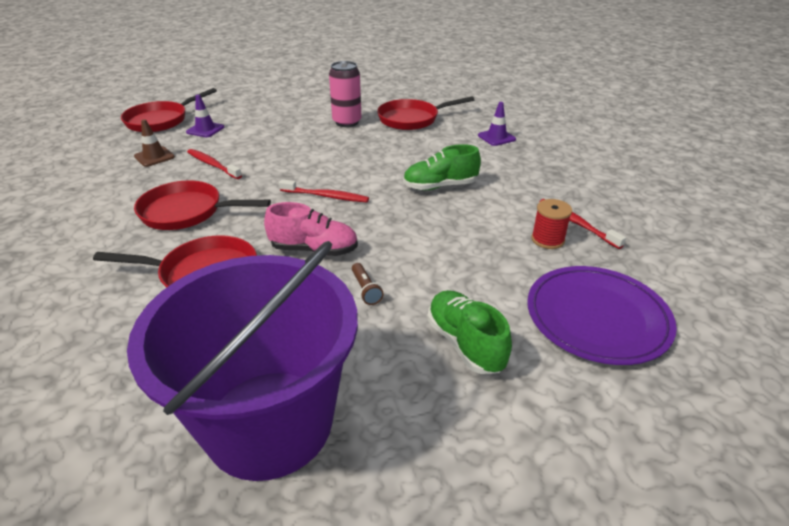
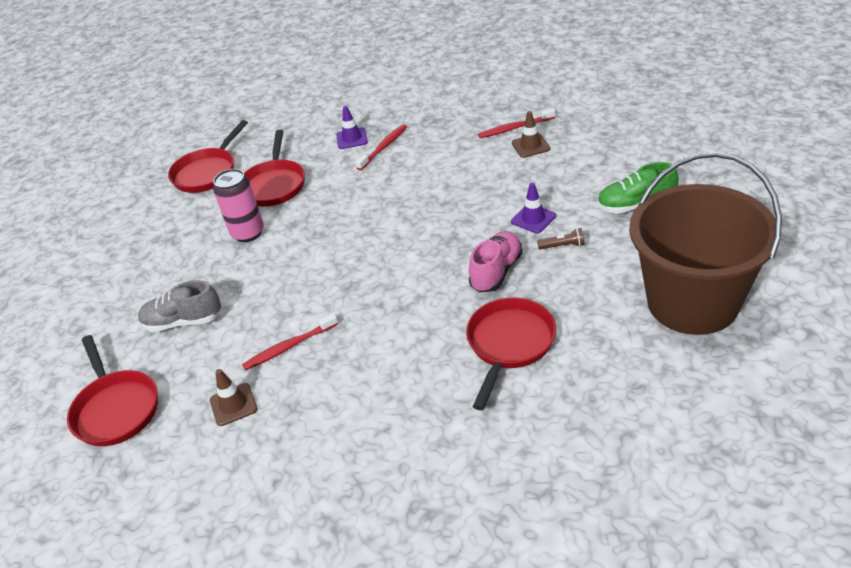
camera: 65 degrees left, 5 degrees up
(187, 212) = (389, 363): red pan -> red pan (207, 172)
(205, 130) = (182, 358): purple traffic cone -> purple traffic cone (533, 219)
(243, 122) = (183, 322): none -> grey shoe
(269, 422) = (692, 302): purple bucket -> brown bucket
(326, 196) = (407, 259): red toothbrush -> red toothbrush (383, 147)
(440, 186) = (425, 186): green shoe -> none
(547, 239) = (530, 146): red spool -> brown traffic cone
(597, 317) = (624, 146): purple plate -> none

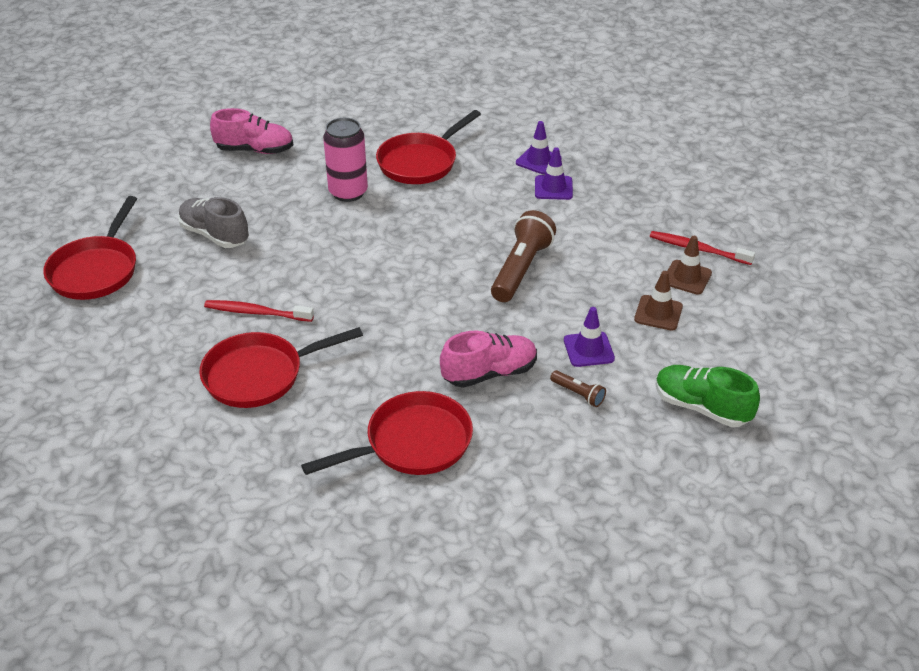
camera: 35 degrees right, 0 degrees up
(135, 251) = (255, 150): none -> pink shoe
(207, 172) = (386, 115): red pan -> red pan (260, 375)
(233, 404) = (166, 328): brown traffic cone -> brown traffic cone (658, 313)
(383, 147) = (553, 188): red toothbrush -> purple traffic cone
(430, 203) = (521, 269): none -> brown flashlight
(692, 302) = (617, 536): brown bucket -> none

